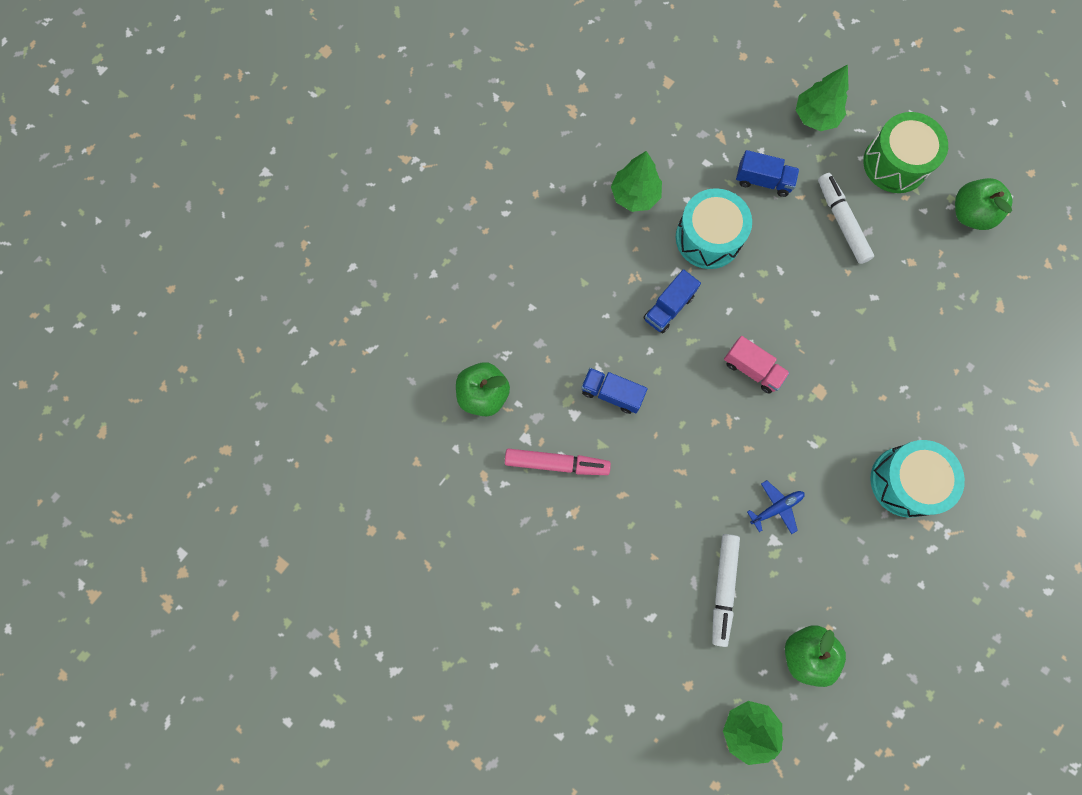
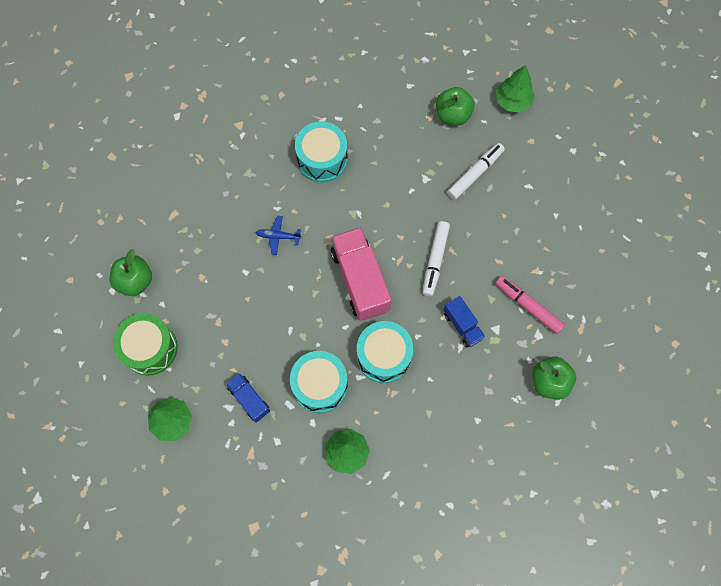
camera: 145 degrees left, 5 degrees down
(668, 307) = (384, 356): blue truck -> turquoise drum
(752, 369) = (360, 280): pink truck -> pink truck, size x1.86
(776, 508) = (410, 194): blue plane -> blue plane (278, 236)
(841, 222) = (222, 333): white marker -> white marker (435, 260)

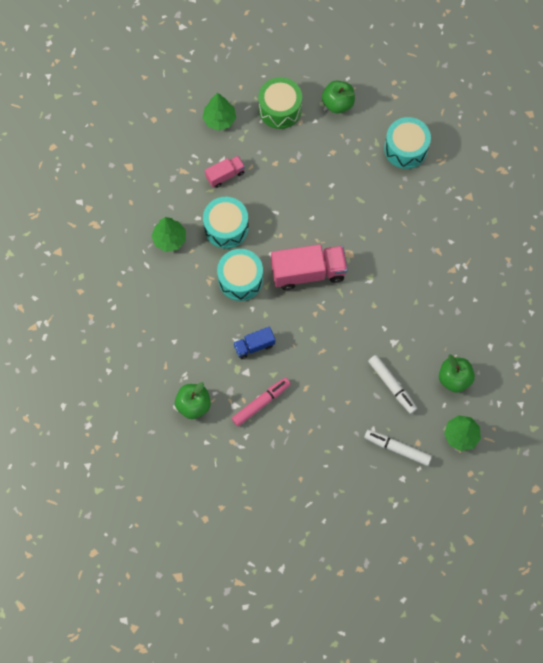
camera: 100 degrees right, 0 degrees up
(249, 399) = (225, 175): blue truck -> pink truck
(278, 236) = (358, 214): blue plane -> none
(322, 159) = (425, 259): turquoise drum -> turquoise drum (405, 149)
(435, 260) = (315, 335): white marker -> white marker (397, 448)

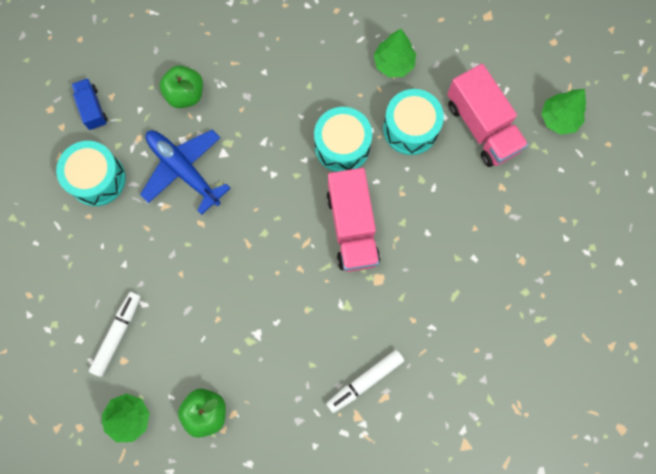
camera: 90 degrees right, 5 degrees up
(225, 175) = (482, 126): pink truck -> pink truck, size x1.86
(254, 346) = (256, 162): blue truck -> blue truck (92, 108)
(261, 403) = (184, 170): pink marker -> blue plane
(280, 109) = (579, 193): green drum -> none
(337, 103) = (594, 268): green apple -> none
(392, 385) = (200, 330): white marker -> white marker (365, 381)
(405, 149) = (532, 358): turquoise drum -> turquoise drum (97, 179)

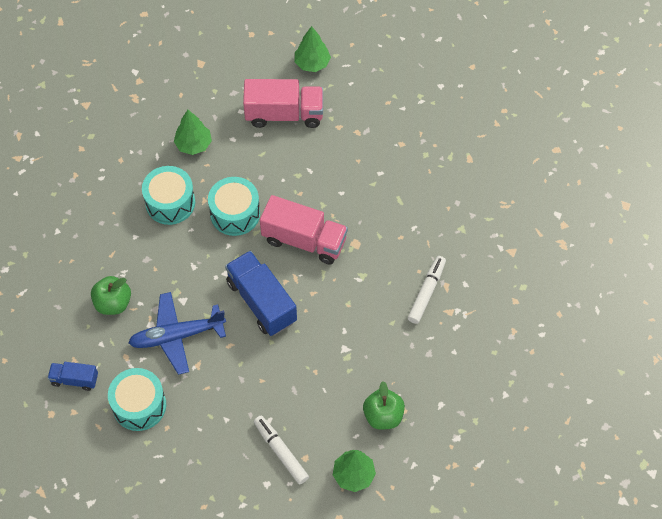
camera: 60 degrees left, 15 degrees down
(262, 226) = (261, 302): none -> blue truck
(365, 381) = (426, 292): white marker -> white marker turned 150 degrees counterclockwise
(410, 128) = (253, 161): turquoise drum -> turquoise drum (170, 202)

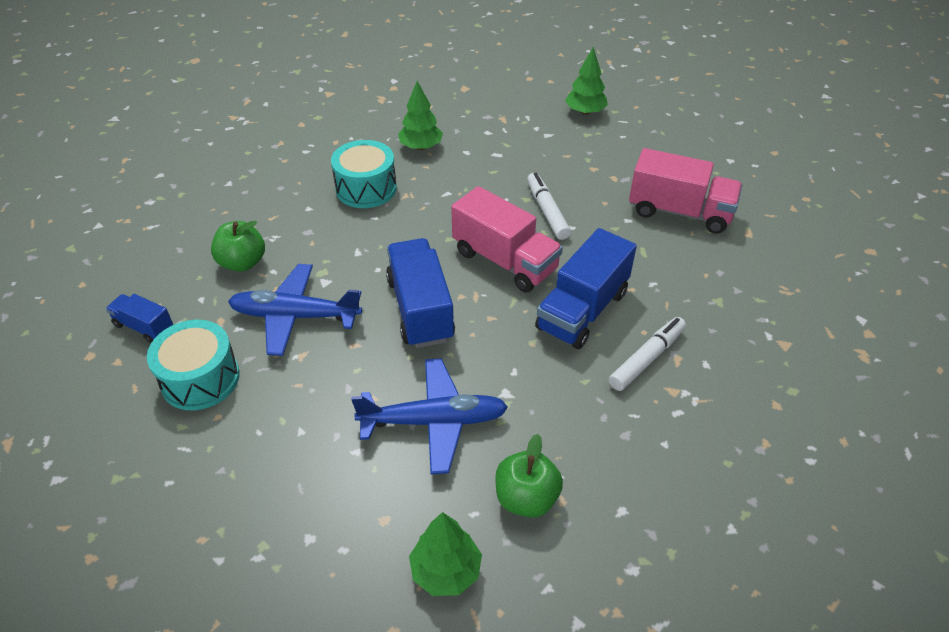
camera: 20 degrees right, 15 degrees down
(235, 213) = (434, 215): turquoise drum -> none
(281, 452) = (353, 499): white marker -> white marker (547, 211)
(284, 114) = (535, 144): pink truck -> pink truck (679, 212)
(307, 384) = (433, 421): none -> blue plane
(373, 266) = (582, 310): none -> blue truck

